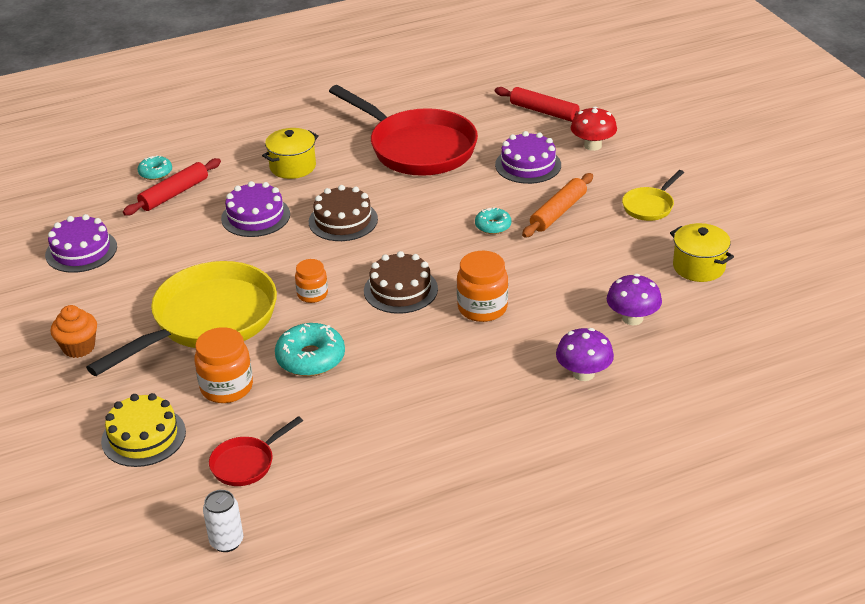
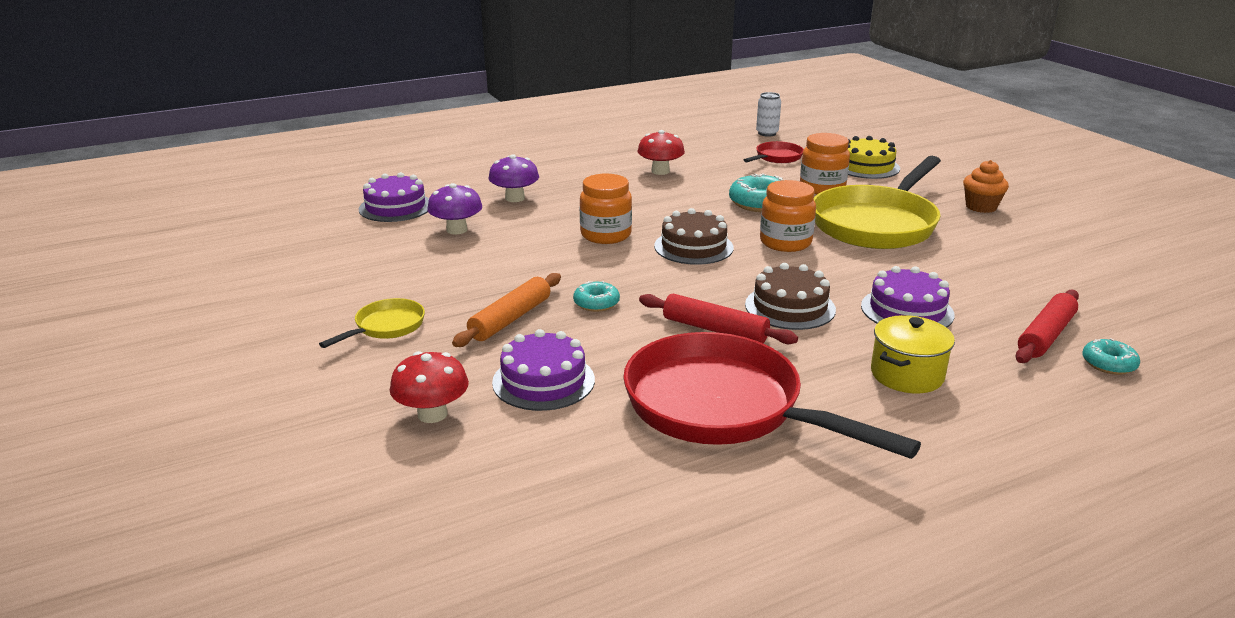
camera: 175 degrees right, 10 degrees down
(81, 251) = (1084, 274): purple cake -> purple cake (395, 207)
(312, 294) = (785, 242): orange jar -> orange jar, size x1.58
(408, 430) = (660, 171): none -> red mushroom
(544, 111) = (501, 483): red rolling pin -> red rolling pin (715, 329)
(698, 267) = (364, 268): yellow pot -> none

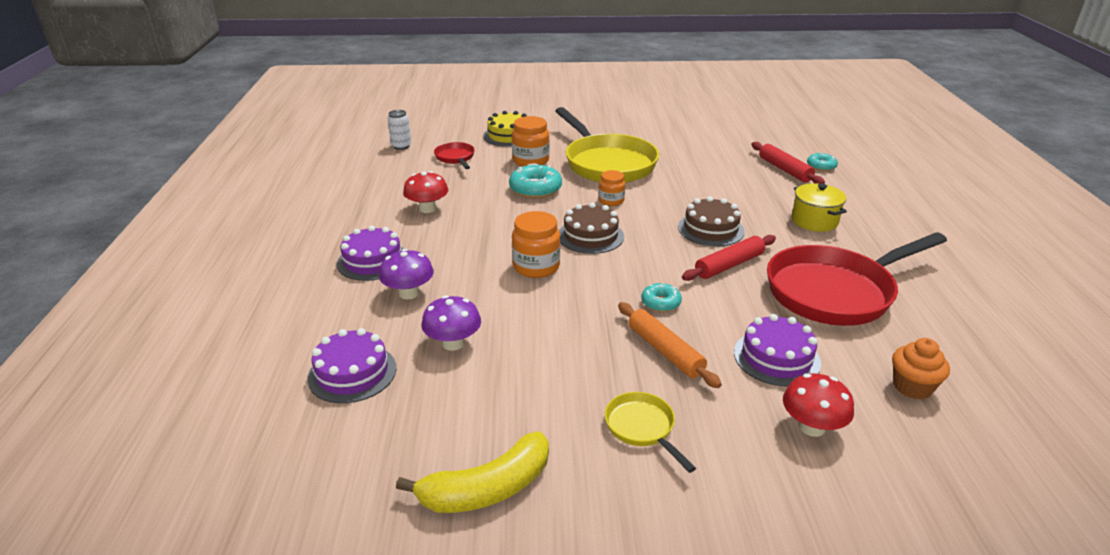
camera: 65 degrees left, 5 degrees up
(287, 281) = (487, 489): none -> yellow banana
(785, 242) = (611, 201): orange jar -> orange jar, size x0.63
(907, 310) = (735, 195): purple cake -> purple cake (373, 261)
(981, 207) = (609, 127): orange cupcake -> orange cupcake (912, 387)

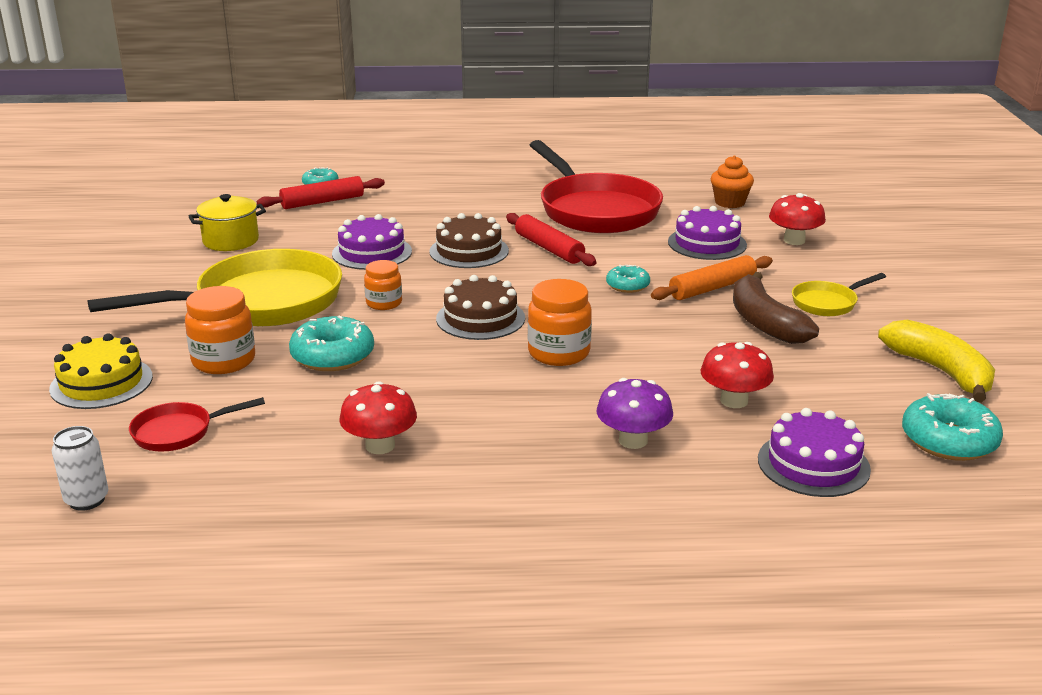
camera: 90 degrees left, 5 degrees down
(360, 462) = (949, 440): none -> turquoise donut
(373, 261) = (548, 481): purple cake -> purple cake (372, 252)
(453, 343) = (734, 401): purple mushroom -> red mushroom
(593, 376) = (764, 322): none -> brown banana
(814, 221) = (455, 202): yellow pot -> yellow pot (231, 241)

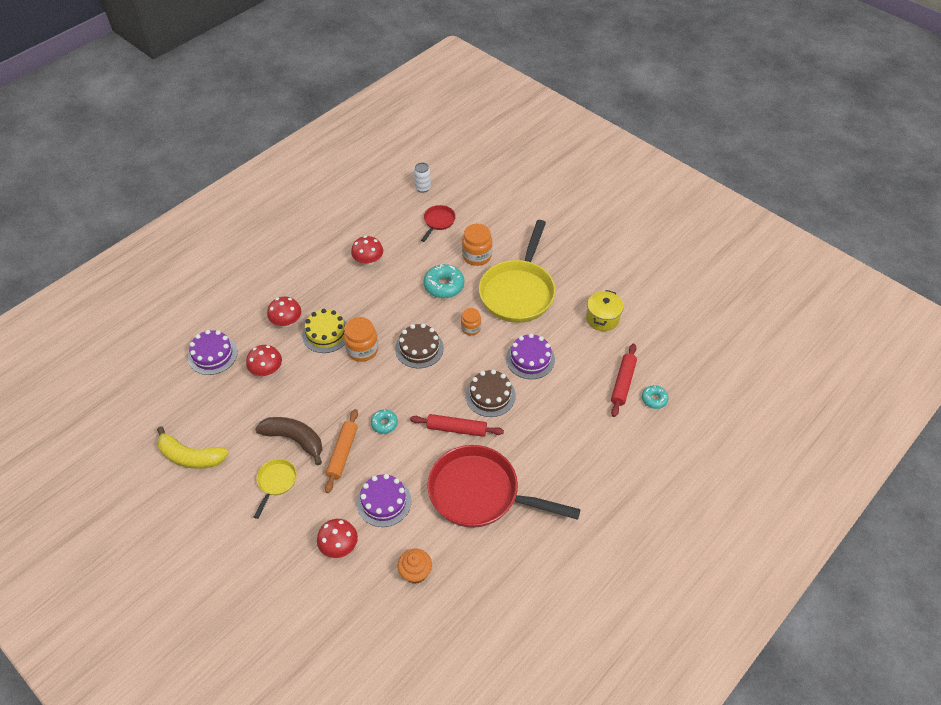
camera: 135 degrees right, 25 degrees up
(101, 383) = (497, 220): yellow cake -> yellow cake (326, 333)
(633, 440) = (286, 322): purple mushroom -> red mushroom
(949, 440) = (167, 405): turquoise donut -> none

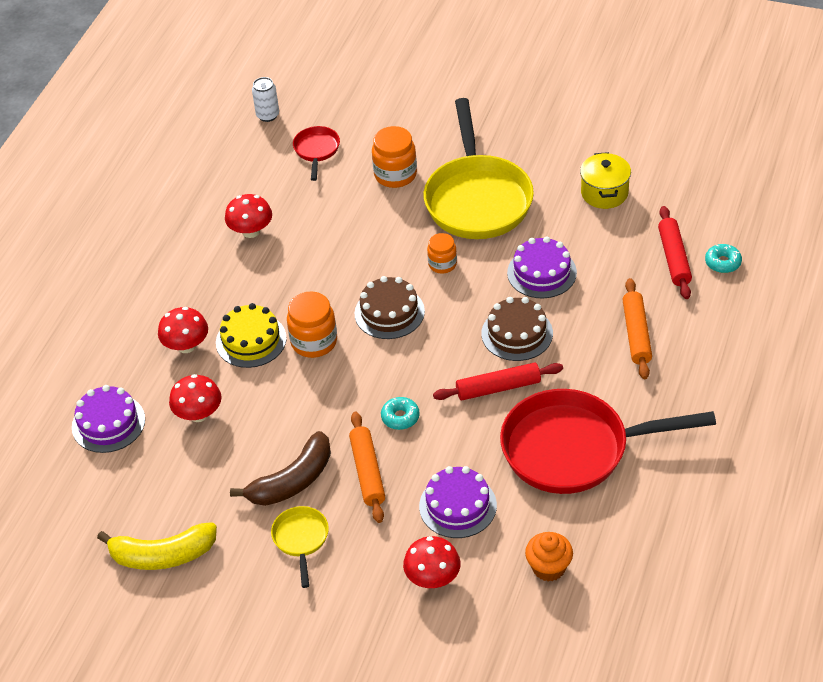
camera: 20 degrees left, 5 degrees down
(294, 439) = (292, 481): brown banana -> brown banana turned 135 degrees clockwise
(444, 286) = (374, 226): turquoise donut -> none
(567, 428) = (636, 334): none -> orange rolling pin

